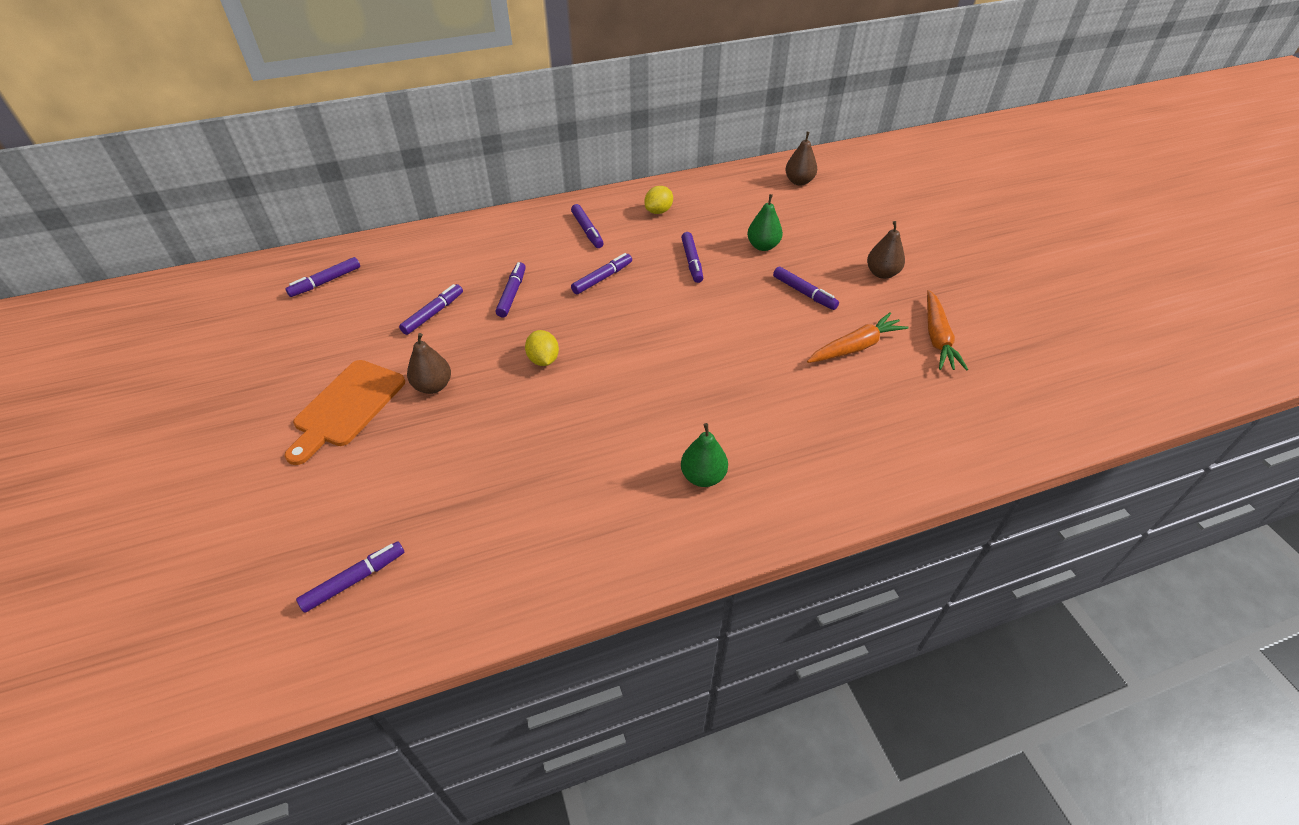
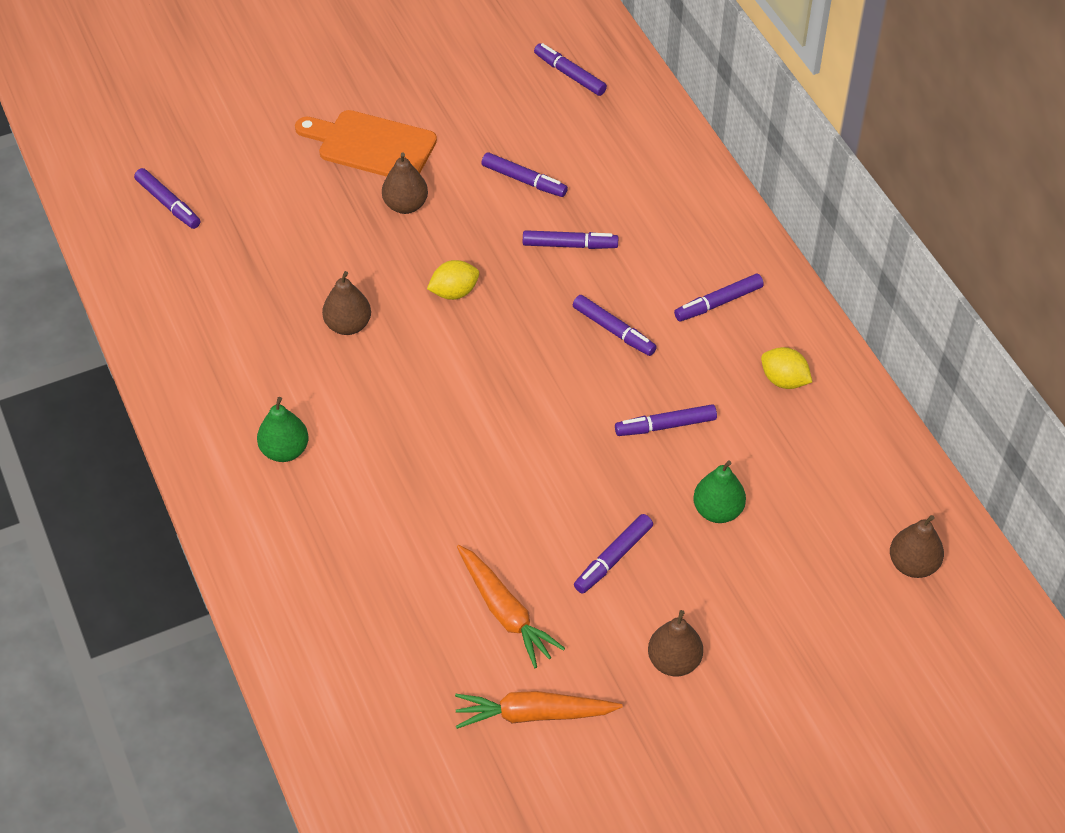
camera: 85 degrees right, 5 degrees up
(565, 429) = (348, 325): none -> brown pear

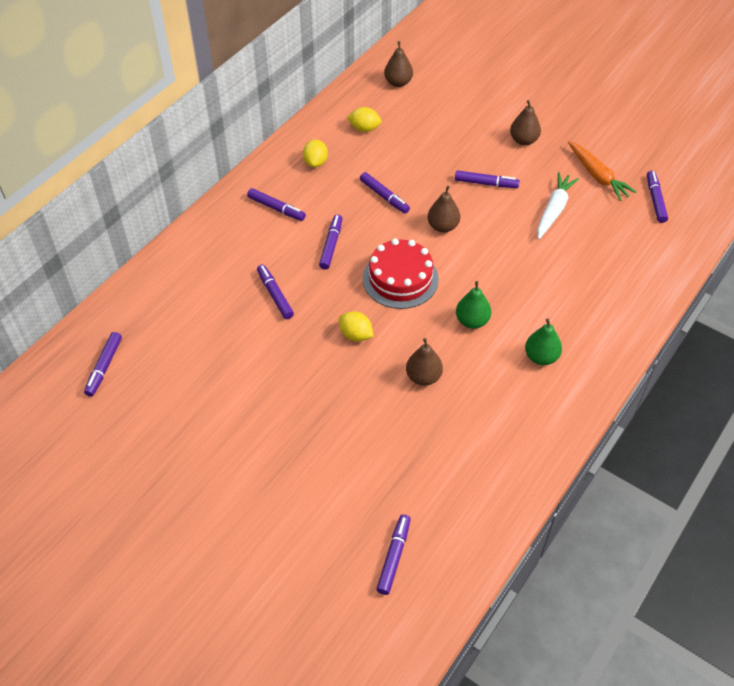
camera: 120 degrees left, 0 degrees up
(371, 145) = (249, 453): orange cutting board -> none
(405, 205) = (296, 400): brown pear -> brown pear (443, 226)
(505, 612) = (554, 210): orange carrot -> white carrot
(508, 374) = (400, 279): none -> red cake
(524, 180) = (230, 345): purple marker -> purple marker (655, 200)
(717, 511) = (423, 157): green pear -> green pear (472, 321)
(824, 469) = (364, 128): none -> yellow lemon

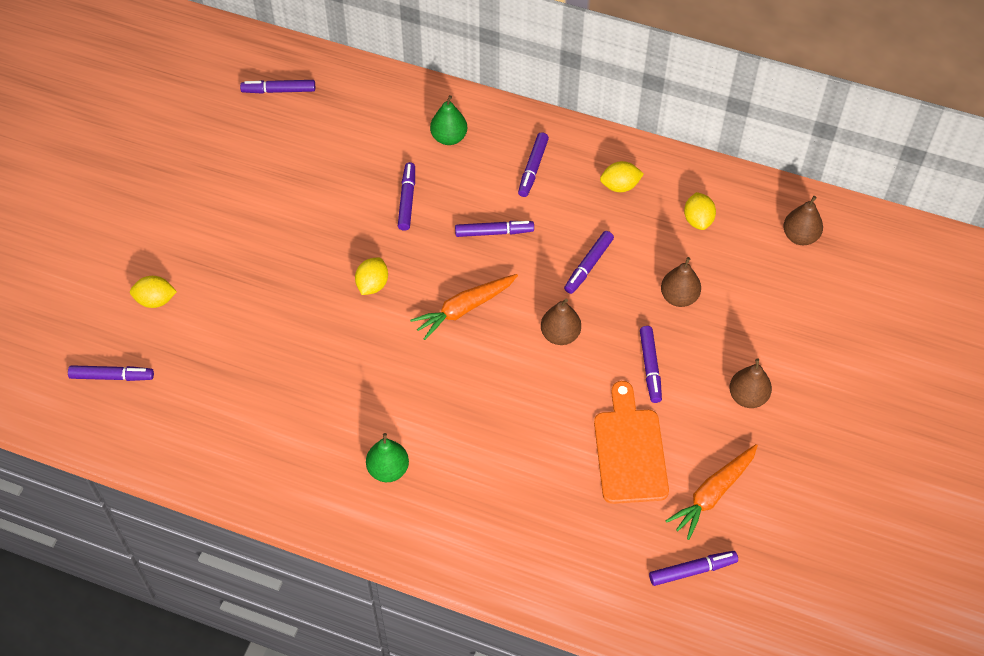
camera: 75 degrees right, 5 degrees up
(275, 295) = (407, 200): purple marker -> purple marker turned 45 degrees counterclockwise
(316, 507) = (155, 300): none -> yellow lemon
(400, 279) = (464, 309): red cake -> orange carrot
(423, 377) = (332, 359): brown pear -> brown pear (679, 297)
(472, 321) = (422, 391): green pear -> green pear (449, 137)
(554, 210) = (630, 450): white carrot -> orange cutting board

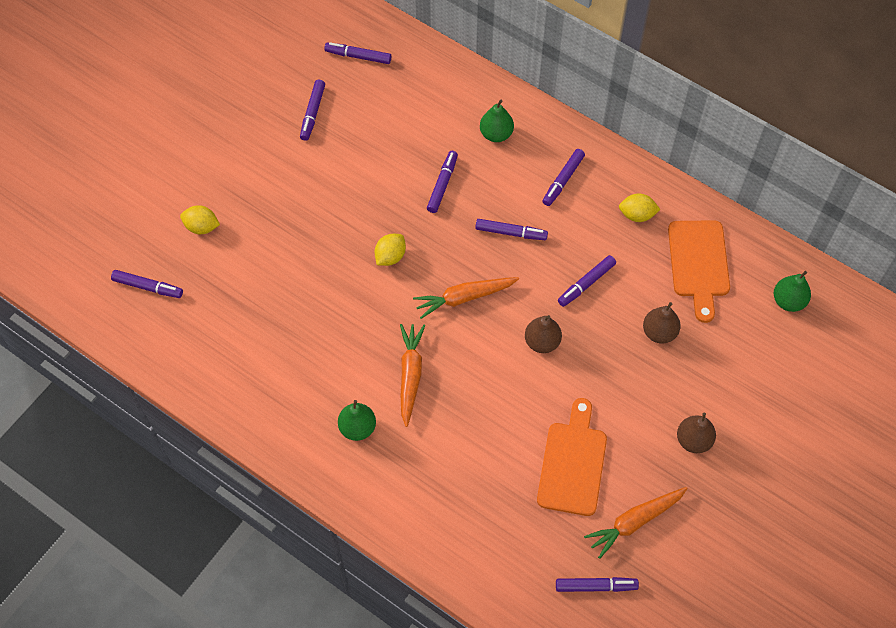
camera: 15 degrees right, 5 degrees up
(430, 401) = (410, 375): none -> orange carrot
(650, 367) = (613, 391): purple marker -> purple marker (312, 113)
(698, 220) = (698, 263): yellow lemon -> orange cutting board
(800, 236) = (788, 301): brown pear -> green pear

